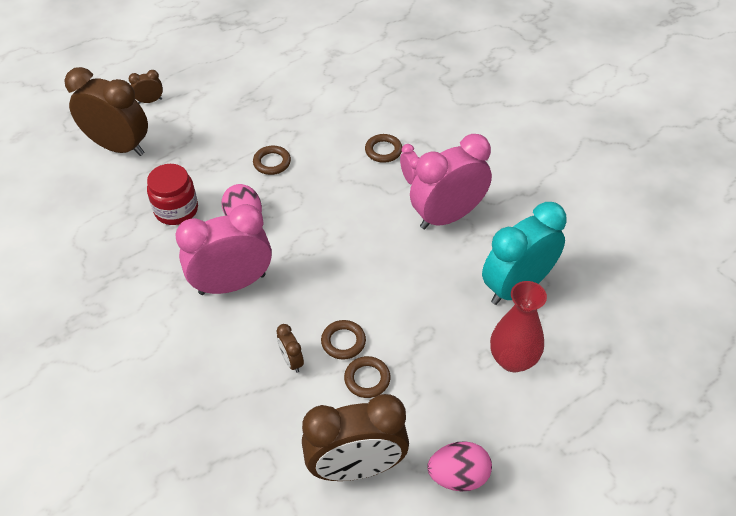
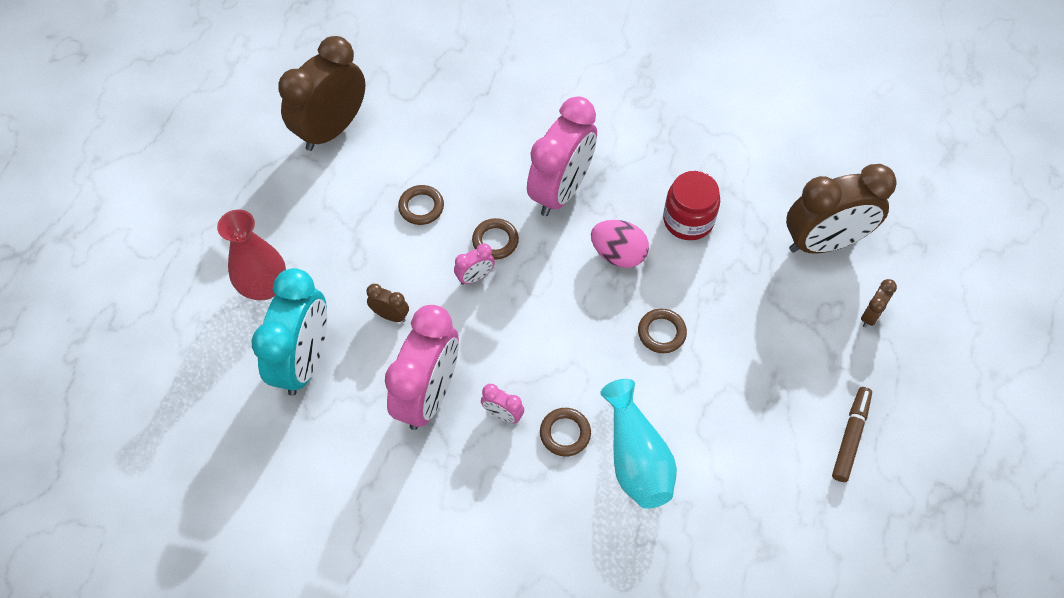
camera: 140 degrees right, 10 degrees up
(237, 65) = (850, 437): none -> brown marker
(291, 361) = (448, 166): brown clock -> brown clock (390, 315)
(352, 266) = (475, 277): none -> pink clock
(356, 119) = (636, 457): none -> turquoise vase
(367, 379) = (376, 192): brown ring -> brown ring (495, 241)
(458, 476) = (251, 170): pink egg -> none

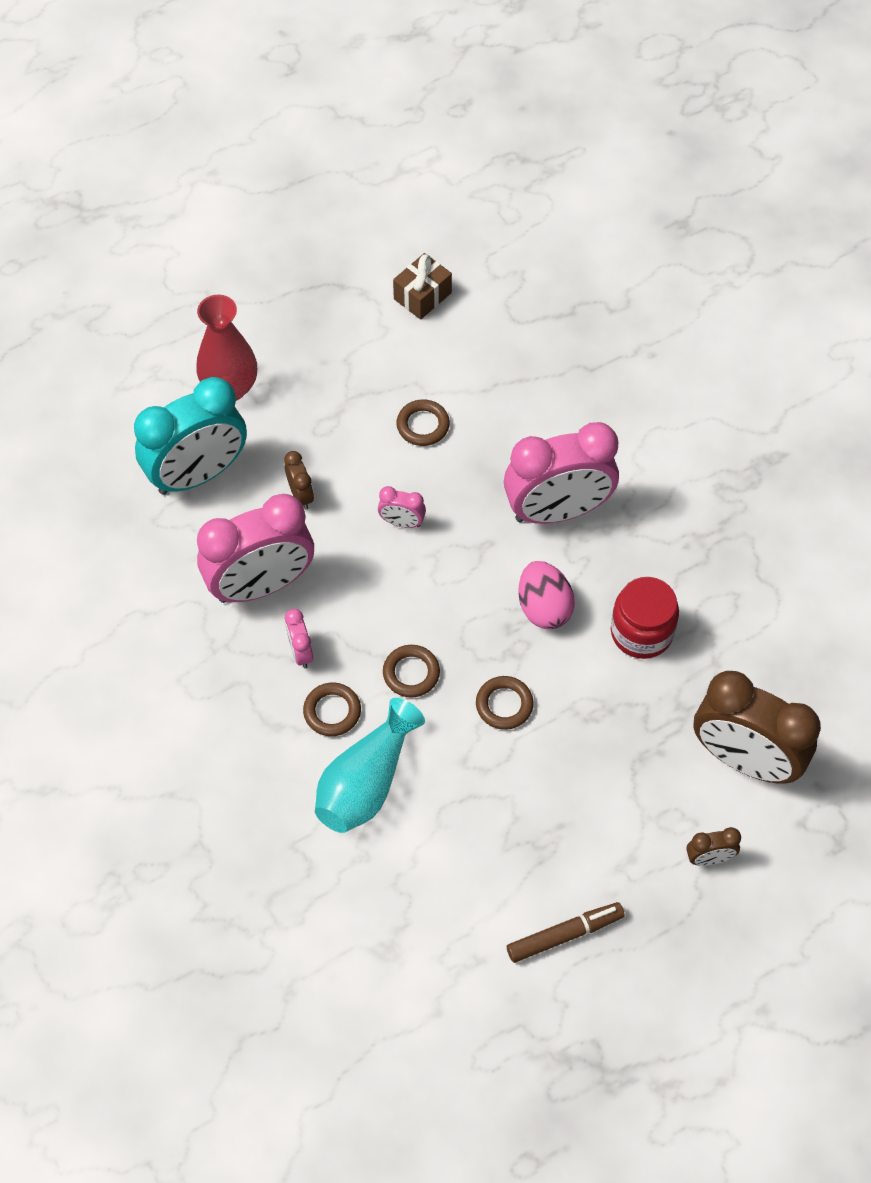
camera: 45 degrees right, 0 degrees up
(332, 129) = (422, 296): brown clock -> brown gift
(495, 241) = (452, 506): brown ring -> brown ring (411, 673)

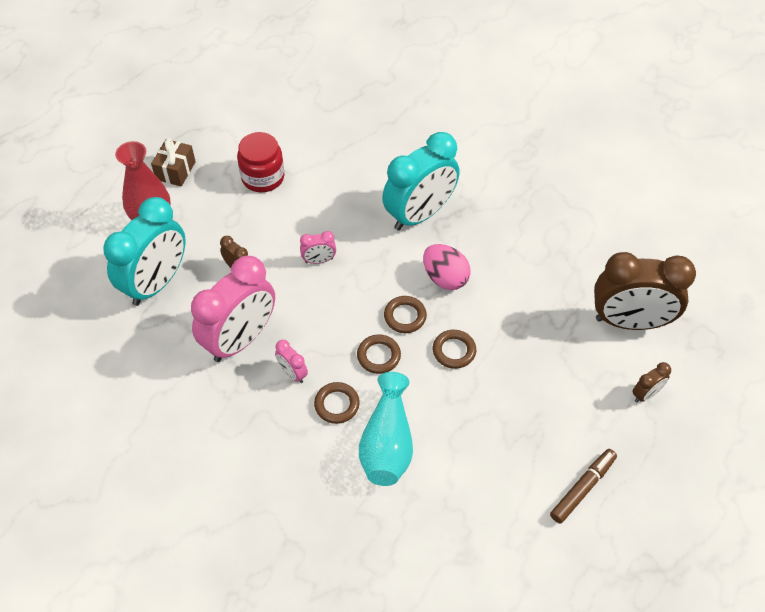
camera: 25 degrees left, 5 degrees down
(422, 296) = (257, 116): brown gift -> brown gift (175, 171)
(423, 425) = (300, 194): brown ring -> brown ring (405, 316)
(557, 511) = (419, 214): pink clock -> turquoise clock
(641, 632) = (517, 268): red jar -> red jar (263, 177)

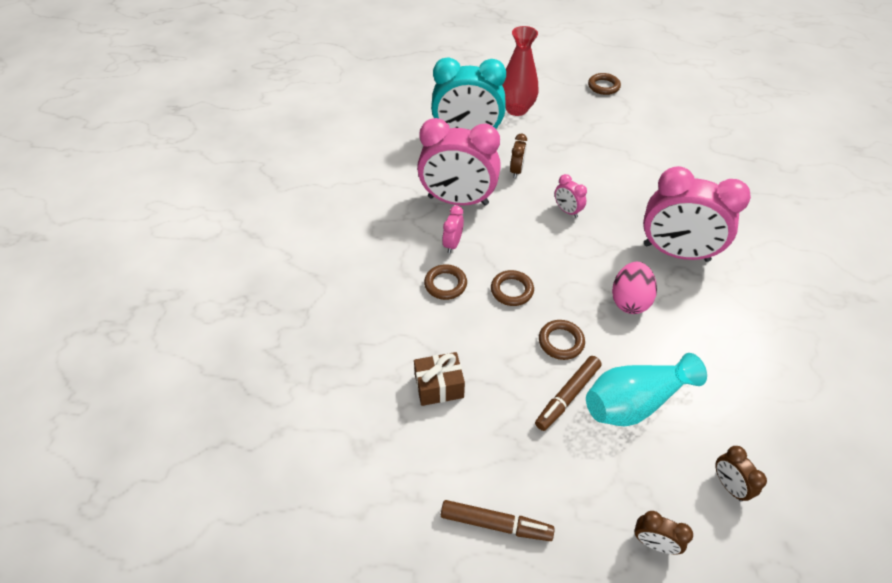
camera: 60 degrees right, 5 degrees down
(175, 171) = (567, 100): brown gift -> brown gift (439, 386)
(263, 177) = (609, 144): red jar -> none
(387, 443) = (434, 335): turquoise vase -> turquoise vase (634, 401)
(405, 316) = (565, 290): brown ring -> brown ring (603, 86)
(419, 214) = (676, 252): turquoise clock -> pink clock
(506, 377) = (567, 396): none -> brown marker
(629, 322) = (728, 485): brown clock -> brown clock, size x0.42

